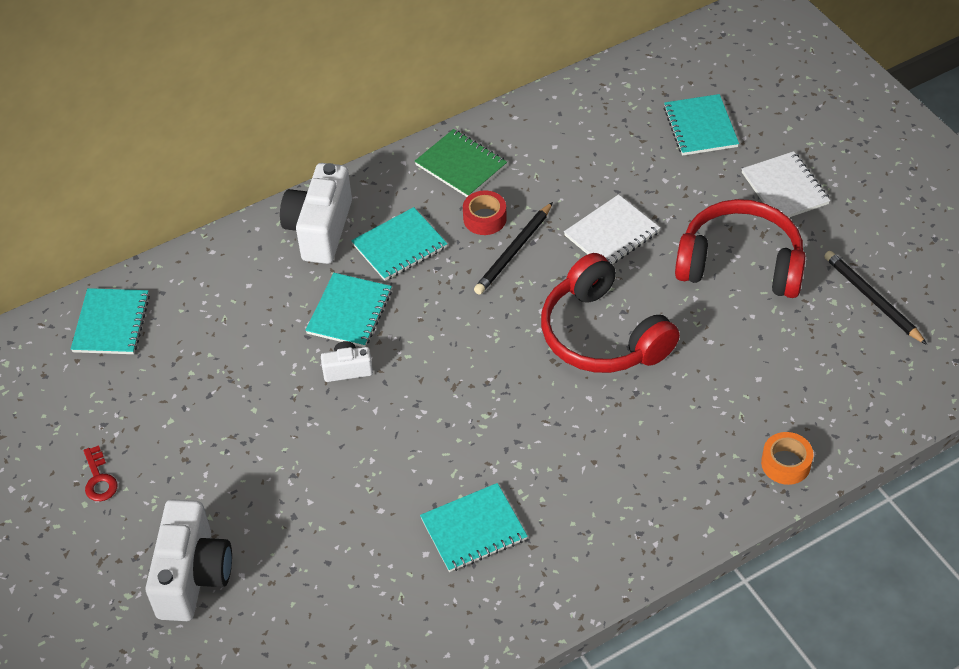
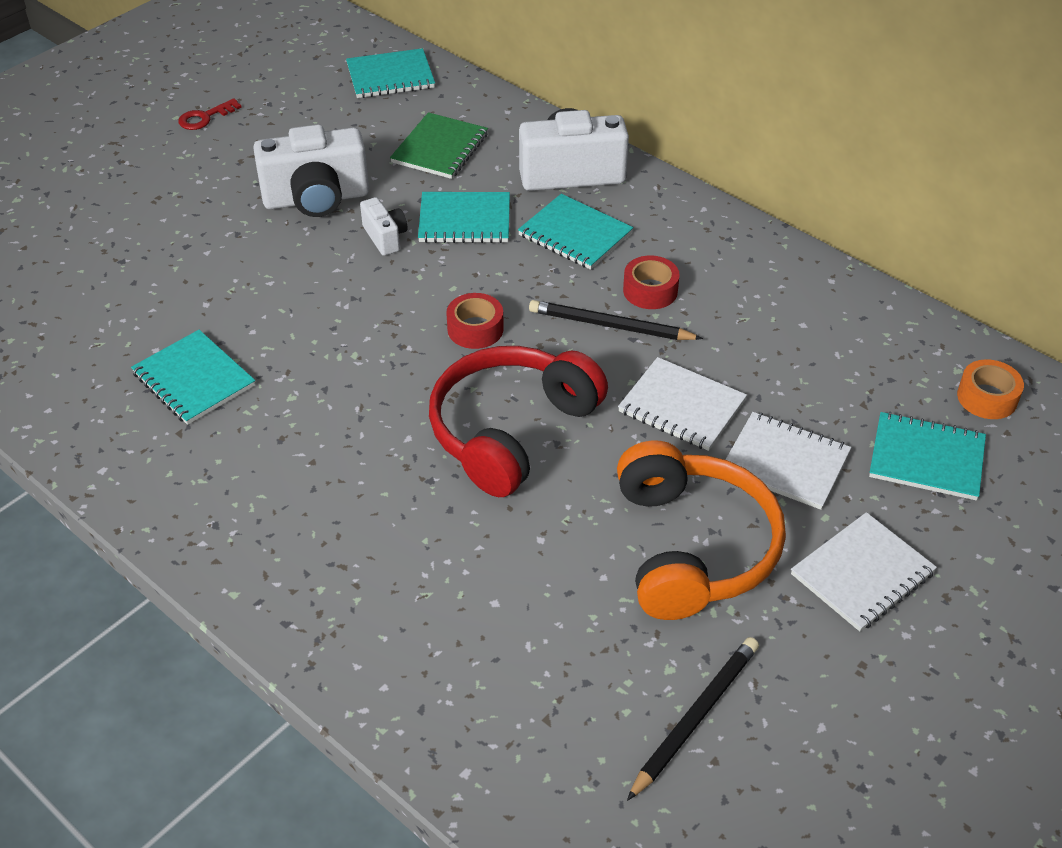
camera: 70 degrees right, 5 degrees down
(193, 576) = (104, 200): white camera -> white camera (316, 199)
(461, 165) = (724, 253): green notebook -> green notebook (440, 148)
(485, 333) = (475, 329): none -> red tape
(682, 196) = (785, 463): none -> white notebook
(700, 127) = (926, 458): turquoise notebook -> turquoise notebook turned 45 degrees clockwise
(740, 263) = (693, 547): red headphones -> orange headphones
(785, 463) = (357, 657): orange tape -> orange tape (987, 397)

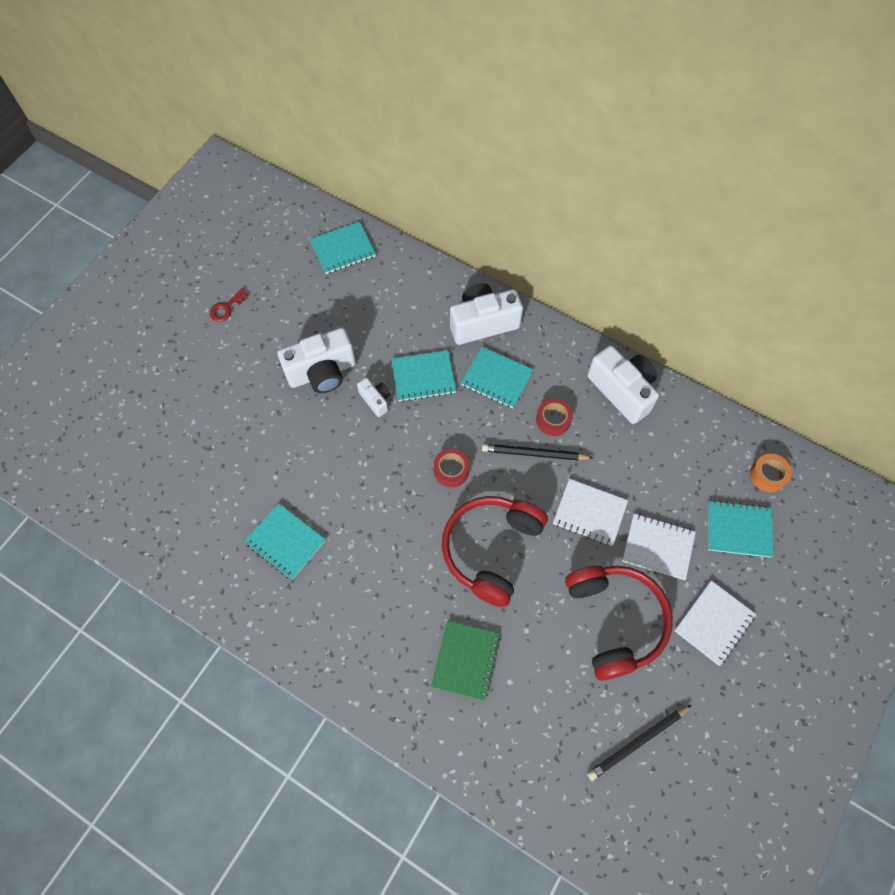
camera: 10 degrees left, 20 degrees up
(440, 148) = (392, 313): green notebook -> green notebook (465, 660)
(693, 547) = (615, 621): orange headphones -> red headphones
(695, 718) = (638, 742): black pencil -> black pencil turned 150 degrees counterclockwise
(767, 270) = (622, 391): none -> white camera

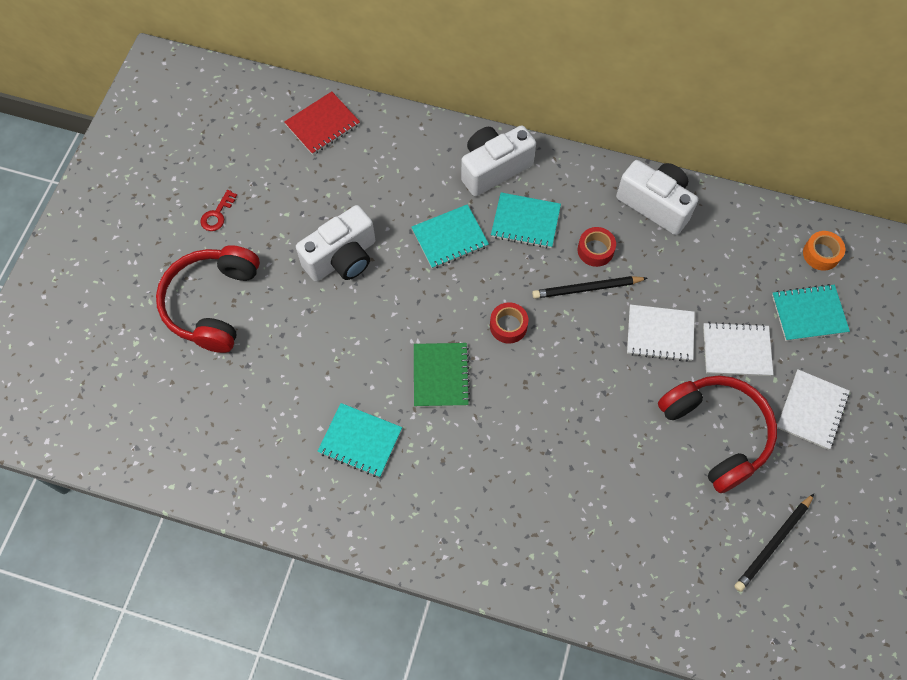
camera: 15 degrees left, 0 degrees up
(343, 249) = (322, 124): turquoise notebook -> red notebook
(376, 400) = (408, 273): white camera -> none
(465, 660) = (582, 510): green notebook -> green notebook (440, 376)
(491, 549) = (573, 395): red headphones -> red headphones (212, 303)

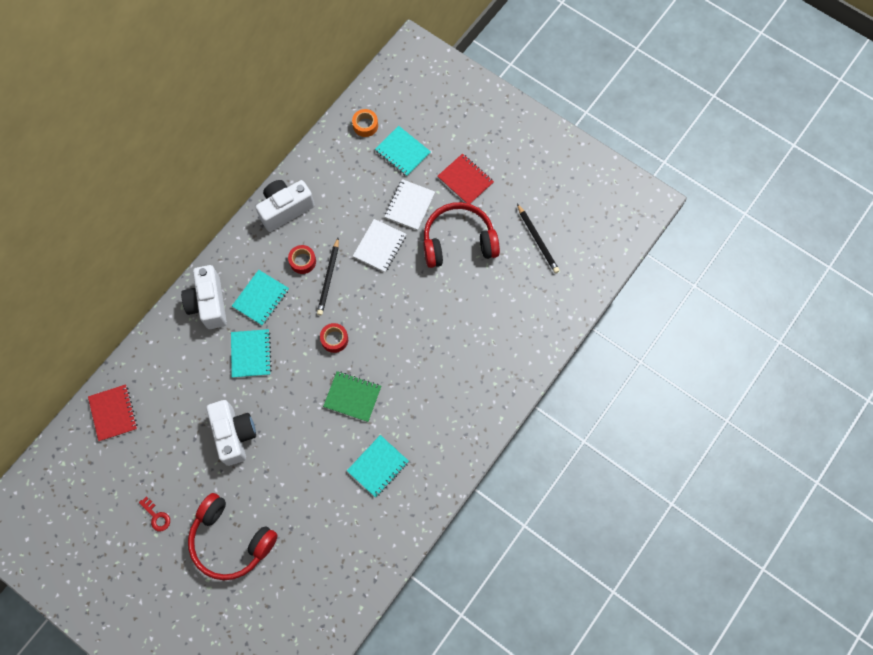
camera: 70 degrees left, 5 degrees up
(809, 314) = (402, 152): turquoise notebook -> turquoise notebook turned 60 degrees counterclockwise
(811, 410) = (465, 180): white notebook -> red notebook

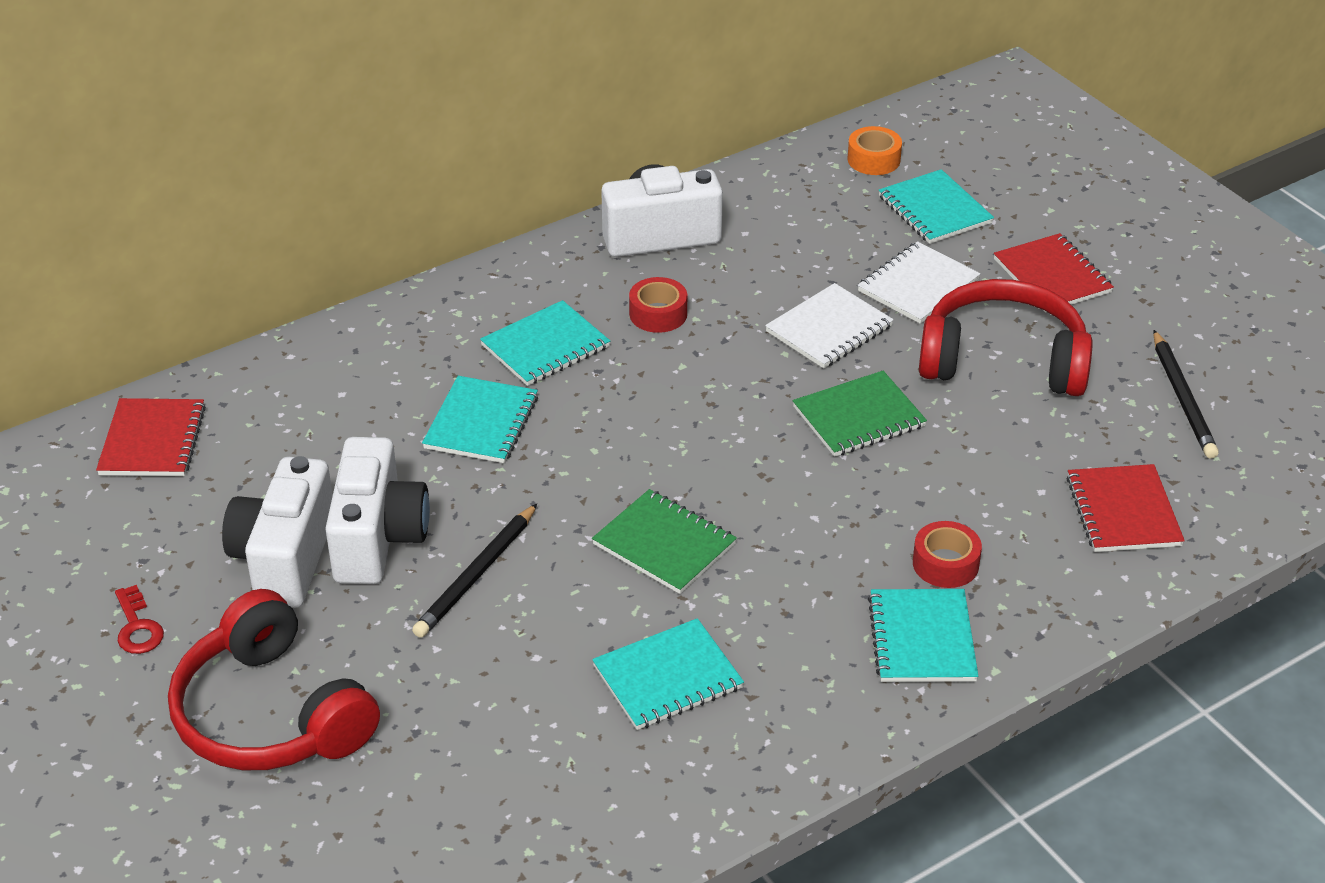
camera: 20 degrees right, 30 degrees down
(209, 303) = (436, 329): white camera -> white camera (285, 559)
(328, 278) = (700, 350): black pencil -> black pencil (476, 574)
(334, 339) = (668, 444): red tape -> red tape (945, 564)
(408, 296) = (858, 417): none -> green notebook
(469, 411) = (922, 638): none -> turquoise notebook
(529, 315) = (1123, 511): none -> red notebook

